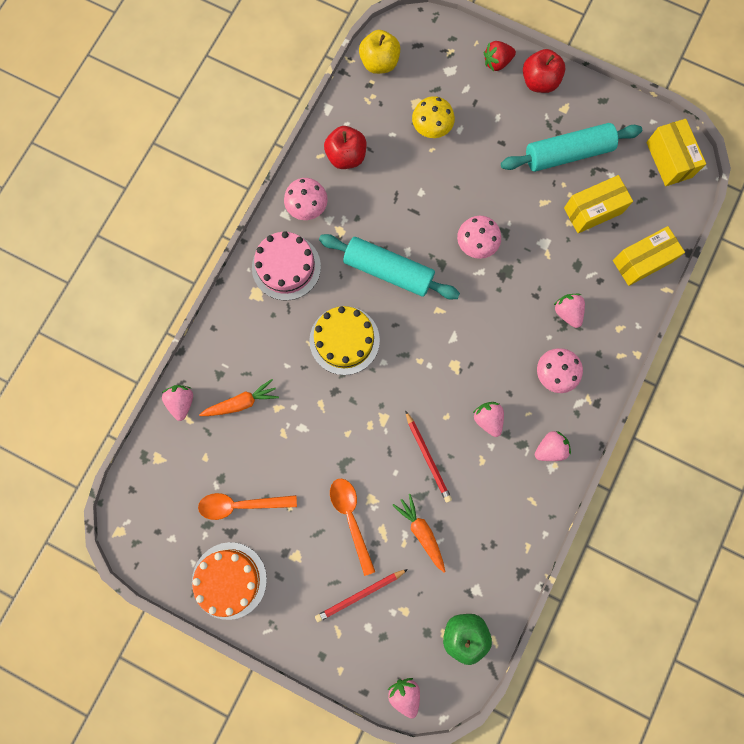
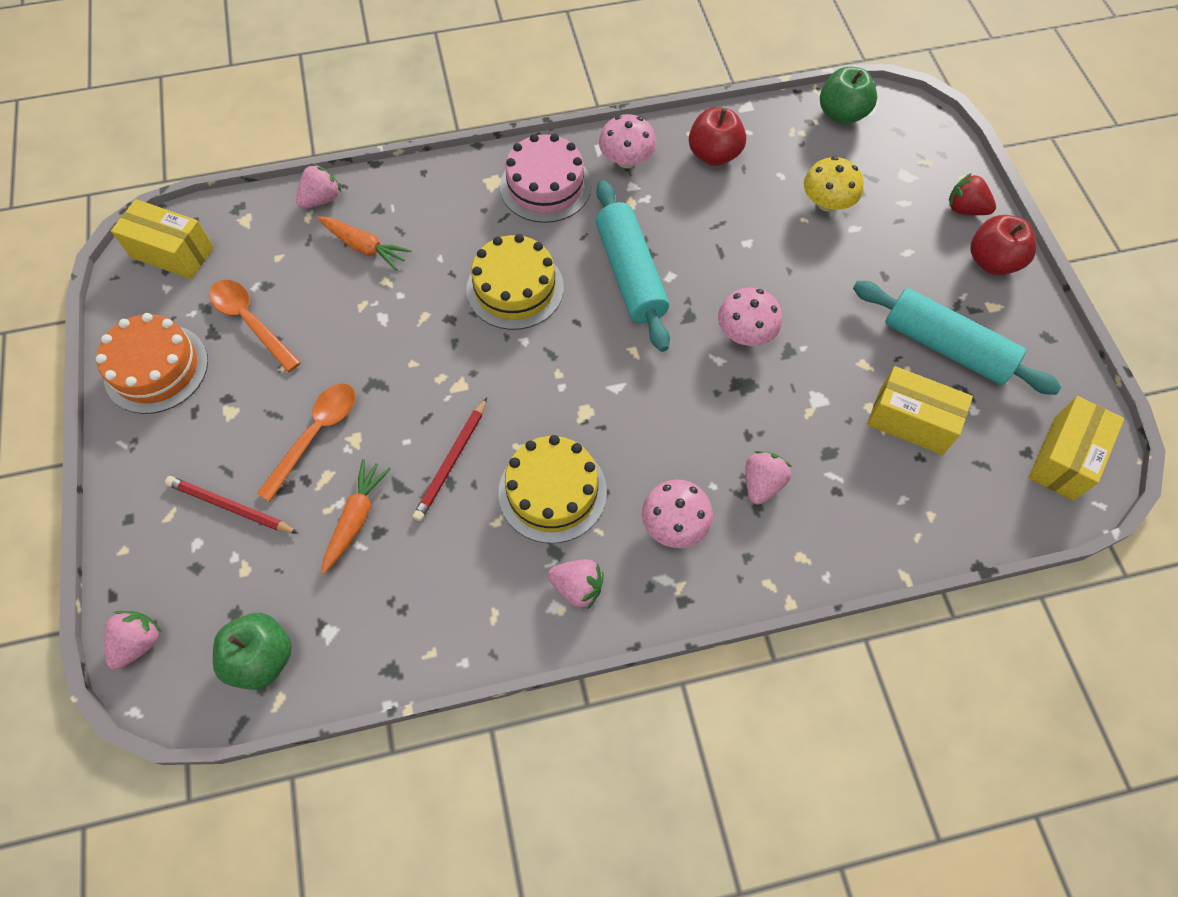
camera: 50 degrees right, 15 degrees down
(379, 63) = (842, 114): yellow apple -> green apple
(488, 419) = (552, 491): pink strawberry -> yellow cake
(642, 261) = (909, 521): yellow box -> yellow box (172, 252)

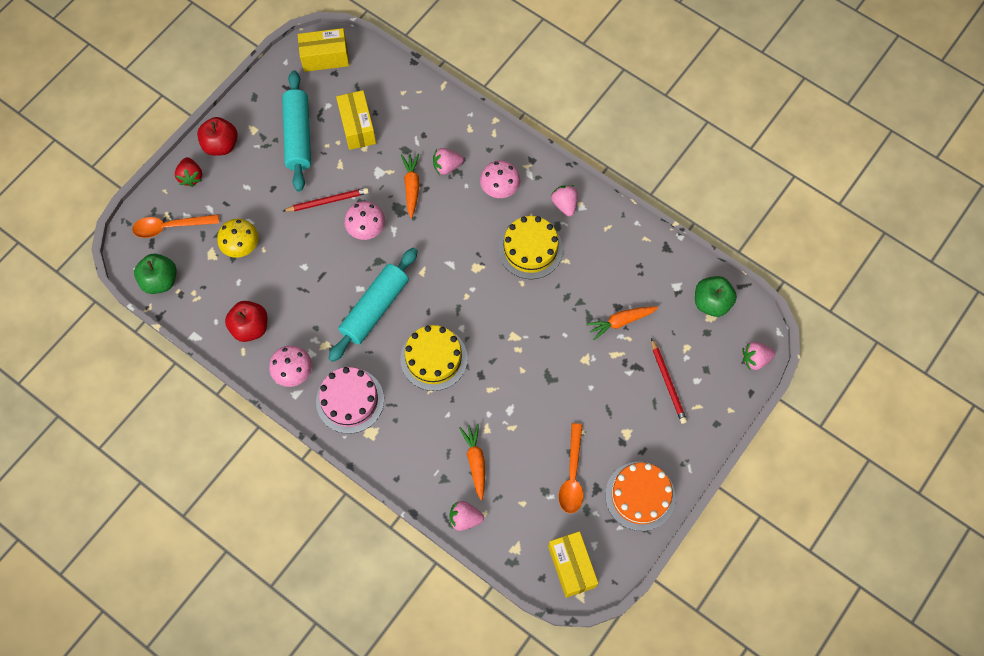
camera: 130 degrees left, 5 degrees up
(315, 435) = (600, 379): orange spoon -> orange spoon (170, 227)
(452, 461) = (556, 305): red pencil -> red pencil (327, 201)
(764, 421) = (411, 187): none -> orange carrot

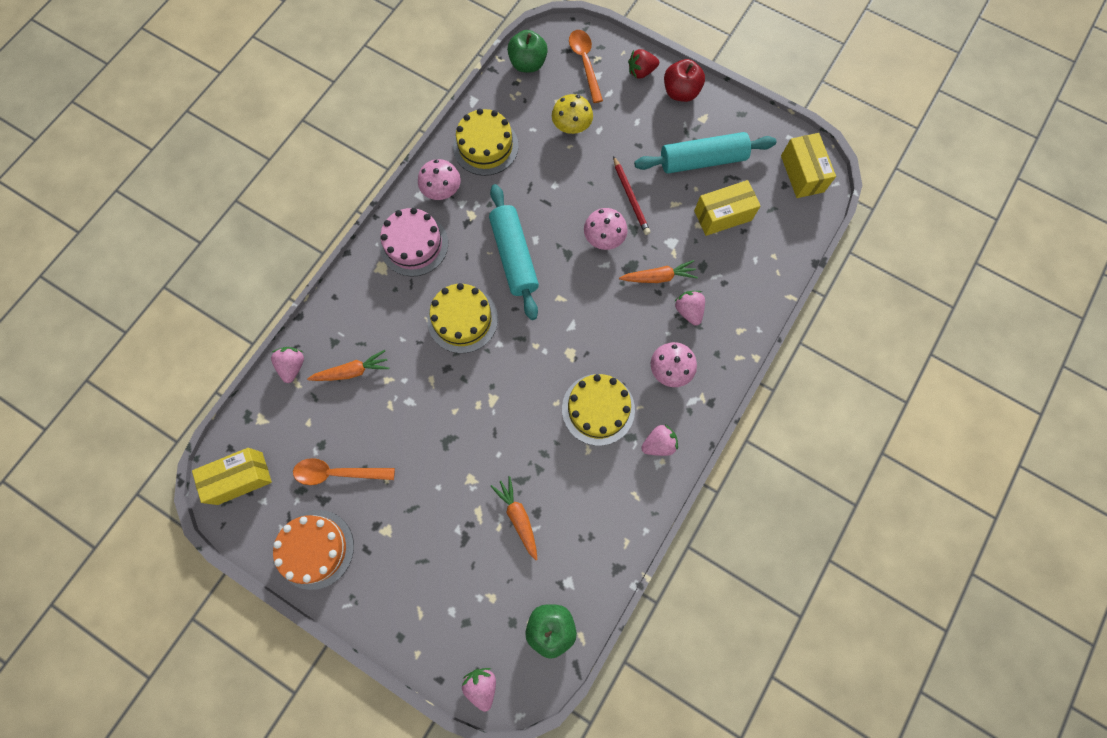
camera: 85 degrees right, 5 degrees up
(250, 327) = (485, 146): red apple -> yellow cake
(375, 308) = (514, 256): turquoise rolling pin -> turquoise rolling pin turned 45 degrees clockwise
(668, 382) = (447, 576): red pencil -> none

